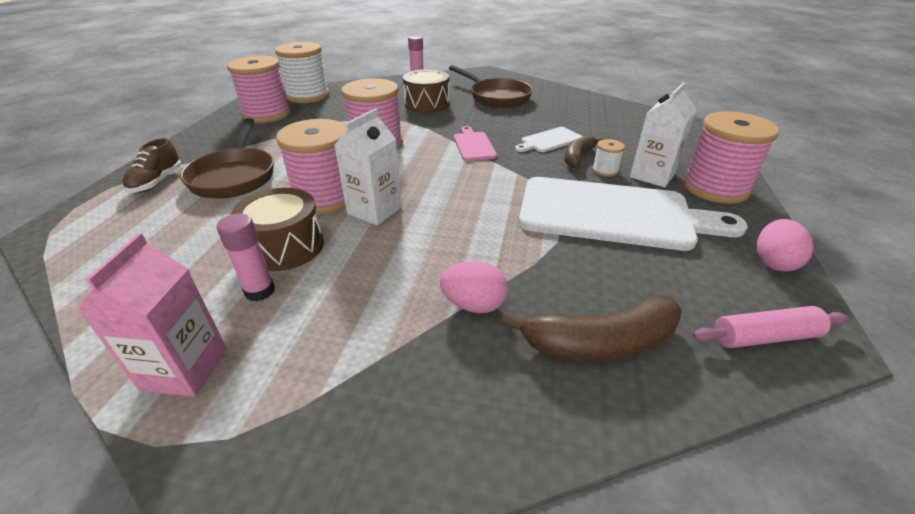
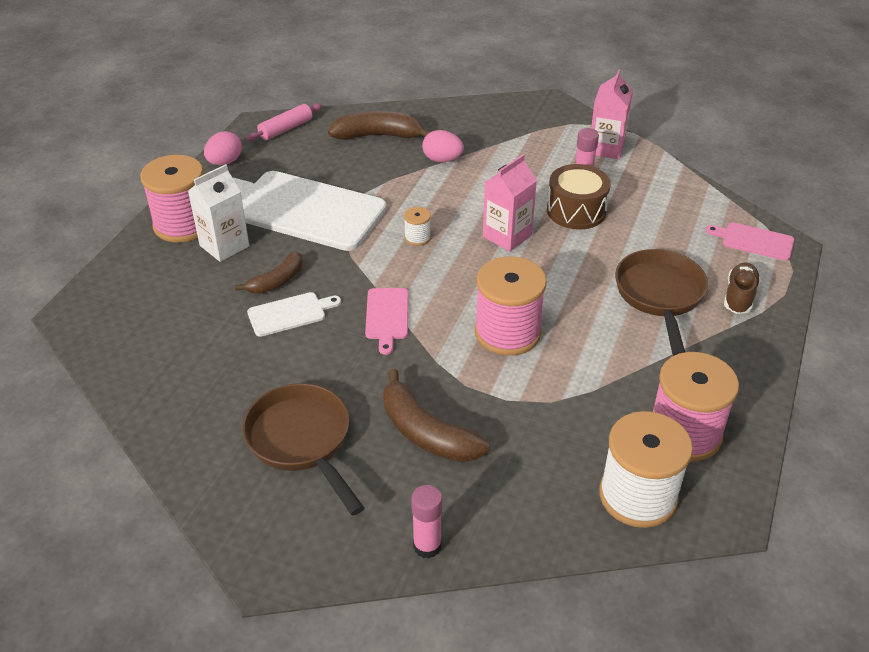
camera: 170 degrees left, 5 degrees up
(82, 233) = (754, 241): none -> pink cutting board
(326, 197) = (554, 256): pink spool -> none
(374, 210) = (507, 236): white carton -> pink carton
(427, 104) = (426, 432): brown drum -> brown banana
(605, 170) = (265, 258): white spool -> white spool (417, 237)
(764, 337) = (286, 129): pink rolling pin -> pink rolling pin turned 45 degrees counterclockwise

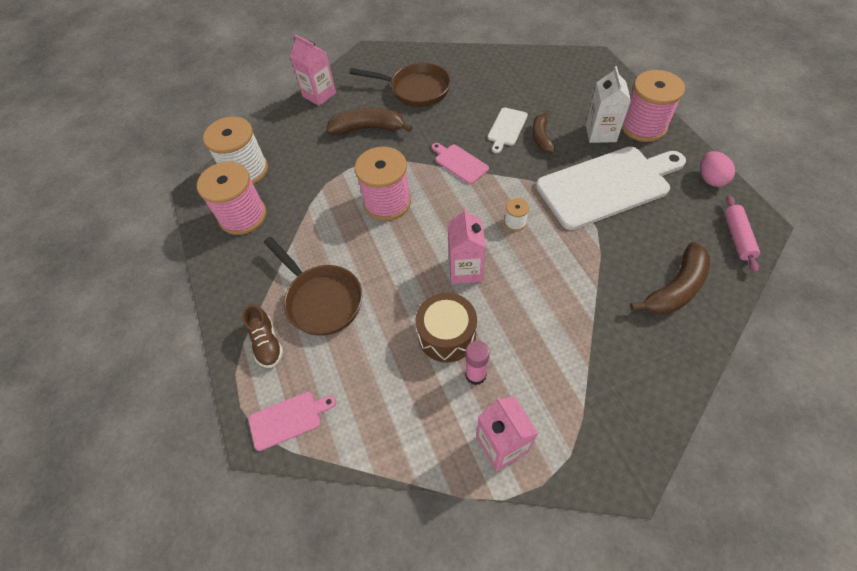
camera: 140 degrees right, 15 degrees up
(427, 546) = (319, 95): pink glue stick -> pink carton
(442, 160) = (598, 305): pink egg -> none

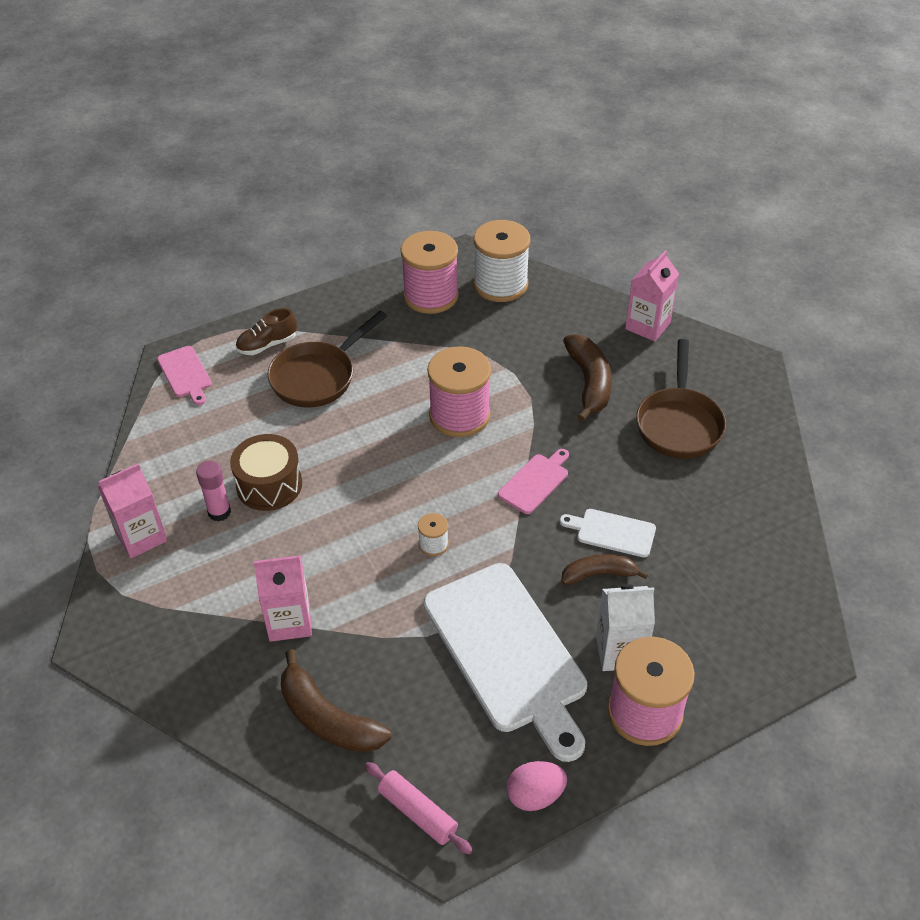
camera: 80 degrees right, 10 degrees down
(465, 270) = (357, 497): pink carton -> pink carton (289, 621)
(737, 237) = (417, 812): pink rolling pin -> pink rolling pin turned 45 degrees clockwise

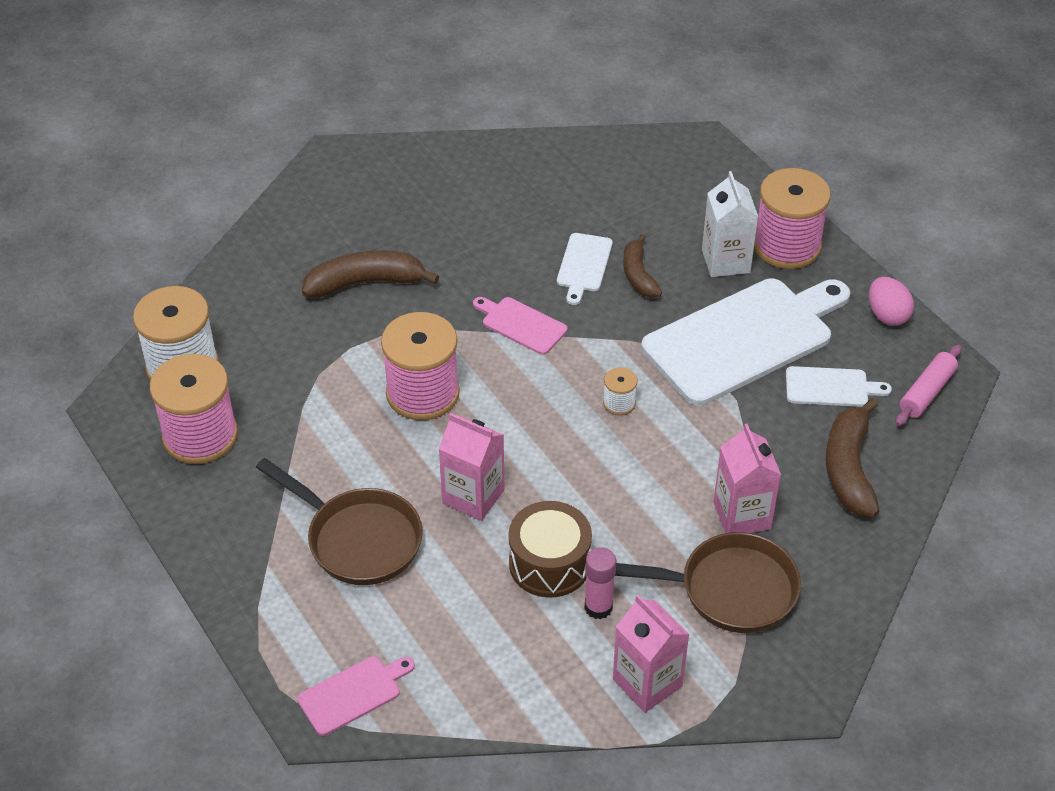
camera: 95 degrees left, 0 degrees up
(267, 345) = (294, 605): brown shoe -> none
(327, 718) = (849, 468): brown banana -> brown banana turned 150 degrees clockwise
(434, 720) = (831, 387): none -> white cutting board
(647, 326) = (269, 234): pink carton -> pink carton (473, 496)
(679, 423) = (427, 214): brown pan -> brown pan (728, 590)

